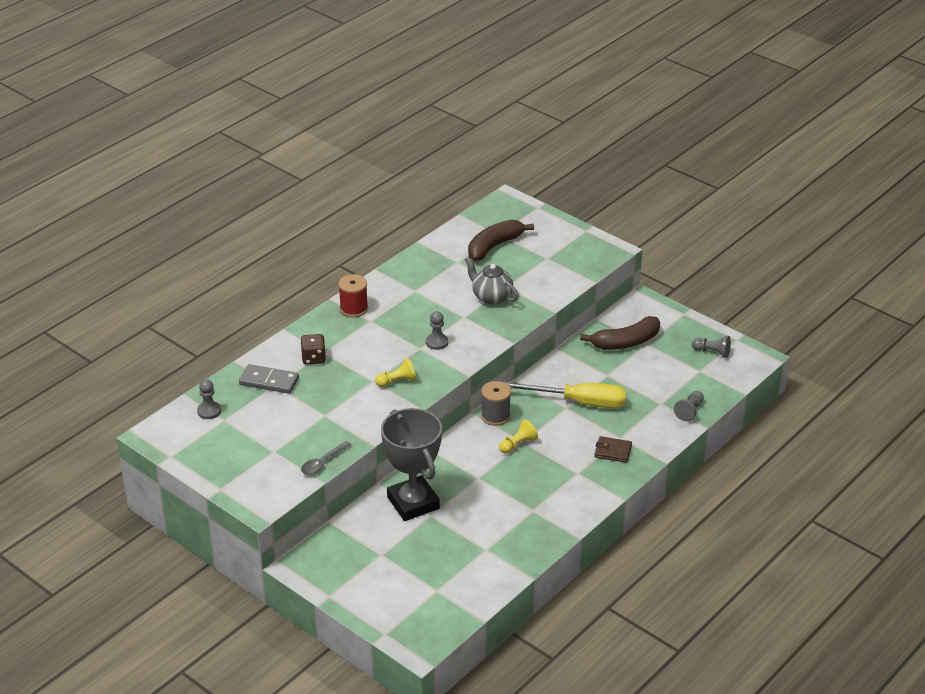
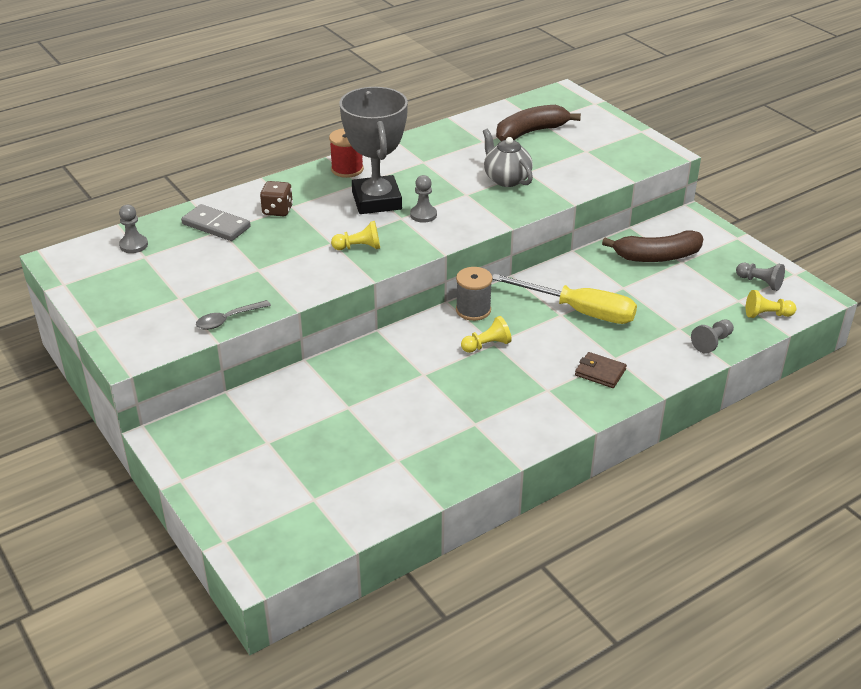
camera: 15 degrees right, 0 degrees up
(413, 503) = (334, 389): grey trophy -> grey trophy (377, 201)
(724, 380) = (767, 315): none -> yellow pawn

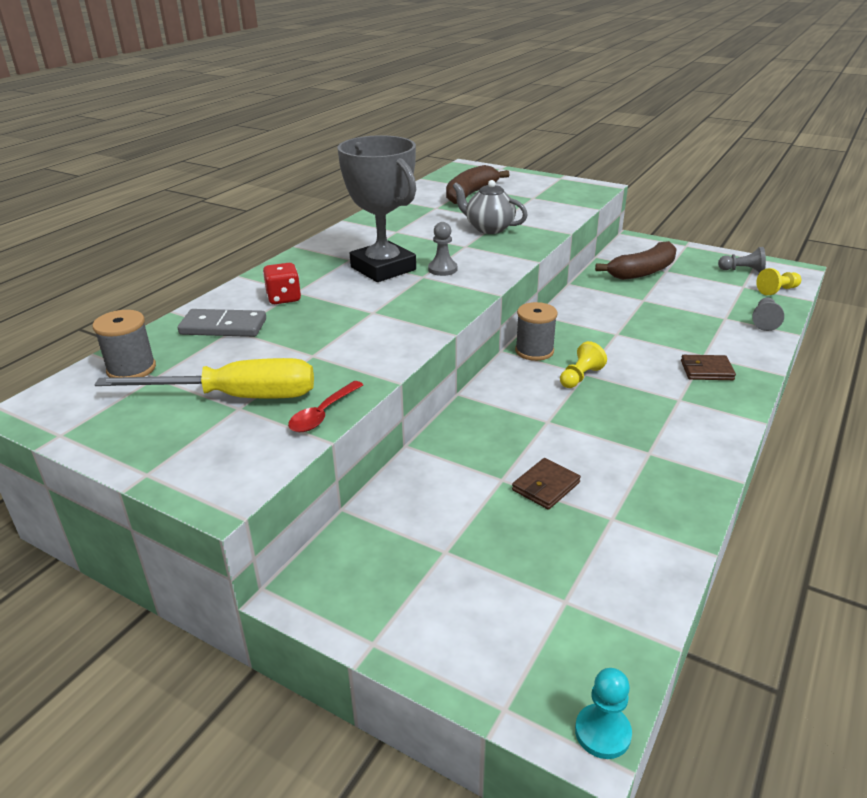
camera: 25 degrees left, 5 degrees down
(133, 245) = (131, 369): grey pawn -> grey spool
(228, 320) = (323, 414): grey spoon -> red spoon
(266, 573) = (602, 732): none -> turquoise pawn
(277, 210) = (284, 298): brown dice -> red dice
(347, 169) = (326, 251): red spool -> none
(359, 247) = (406, 309): yellow pawn -> none
(373, 422) = (545, 486): none -> brown wallet
(579, 311) = (629, 327): yellow screwdriver -> yellow screwdriver (236, 397)

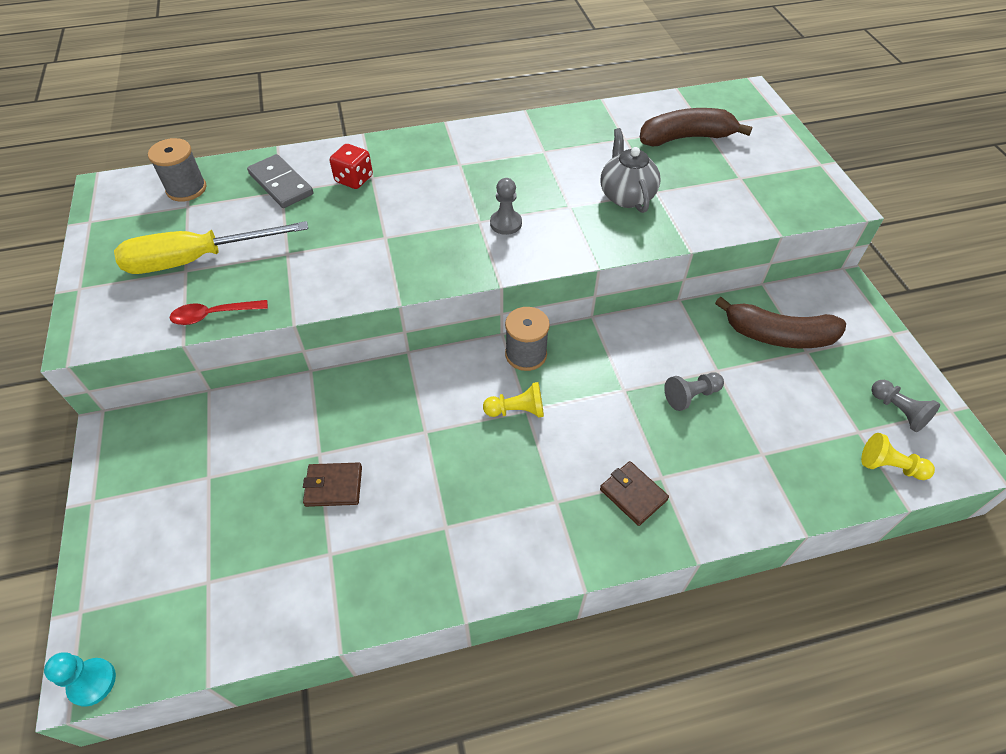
camera: 45 degrees right, 20 degrees up
(236, 397) = (196, 259): yellow screwdriver -> yellow screwdriver turned 120 degrees clockwise
(383, 268) = (465, 191): grey trophy -> none
(764, 321) = (797, 490): grey pawn -> grey pawn (691, 396)

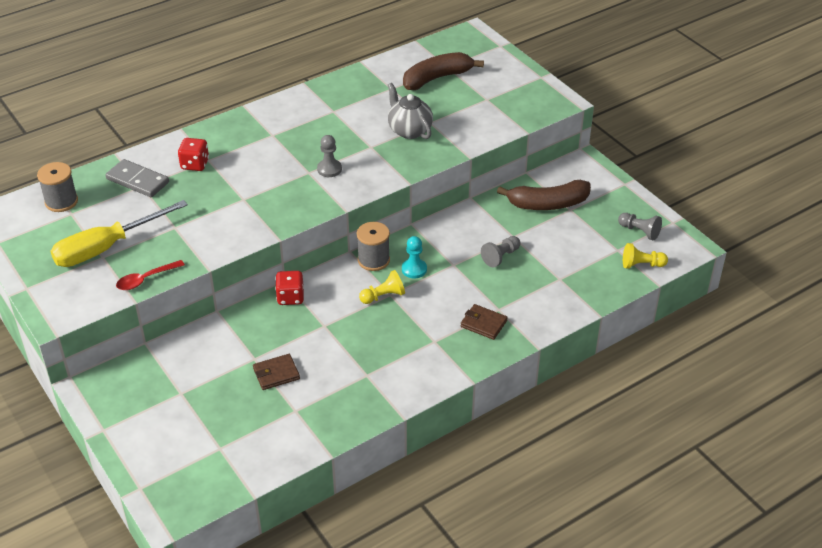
camera: 20 degrees left, 10 degrees down
(92, 682) = (175, 518): turquoise pawn -> turquoise pawn (414, 269)
(403, 378) = (290, 297): none -> red dice

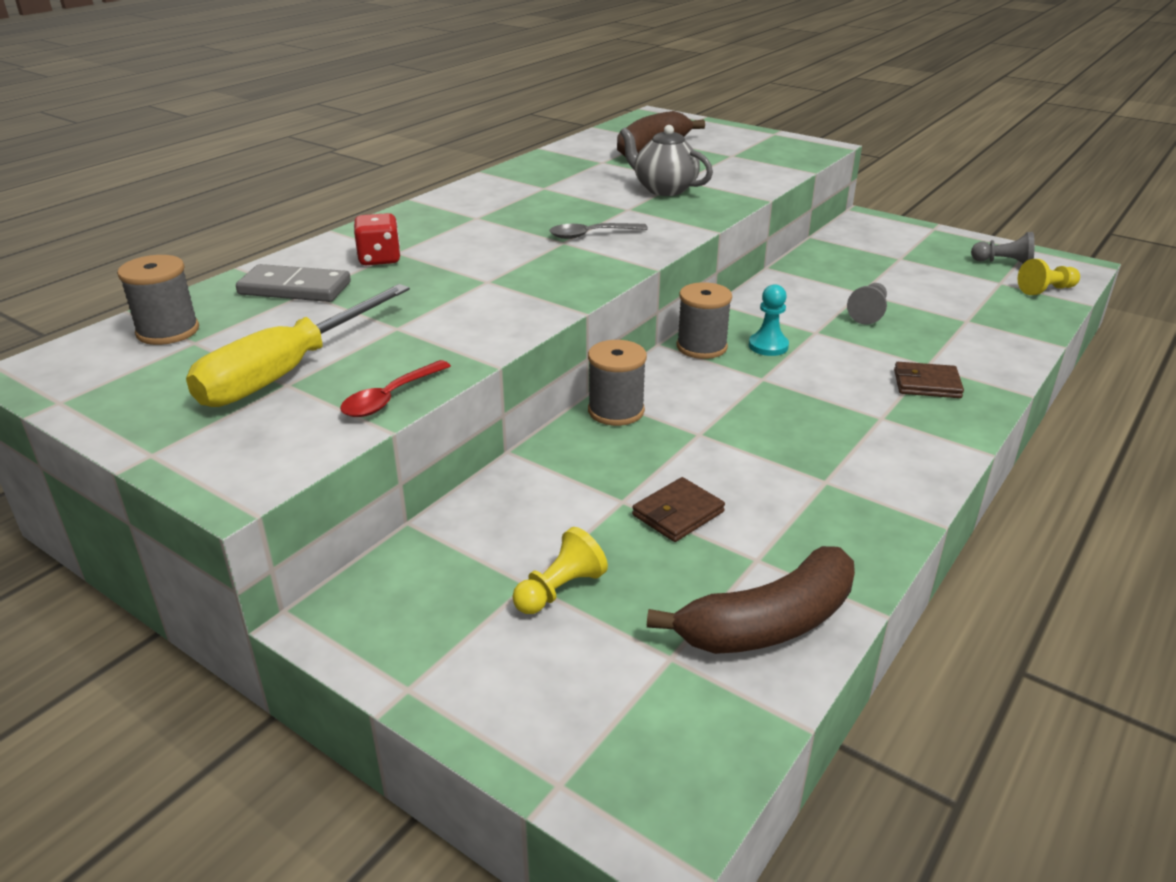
camera: 20 degrees left, 10 degrees down
(290, 297) = (616, 411): red dice -> grey spool
(329, 169) = (591, 235): grey pawn -> grey spoon
(383, 296) = (755, 382): yellow pawn -> yellow pawn (560, 590)
(547, 204) = (868, 258): brown banana -> brown banana (768, 623)

